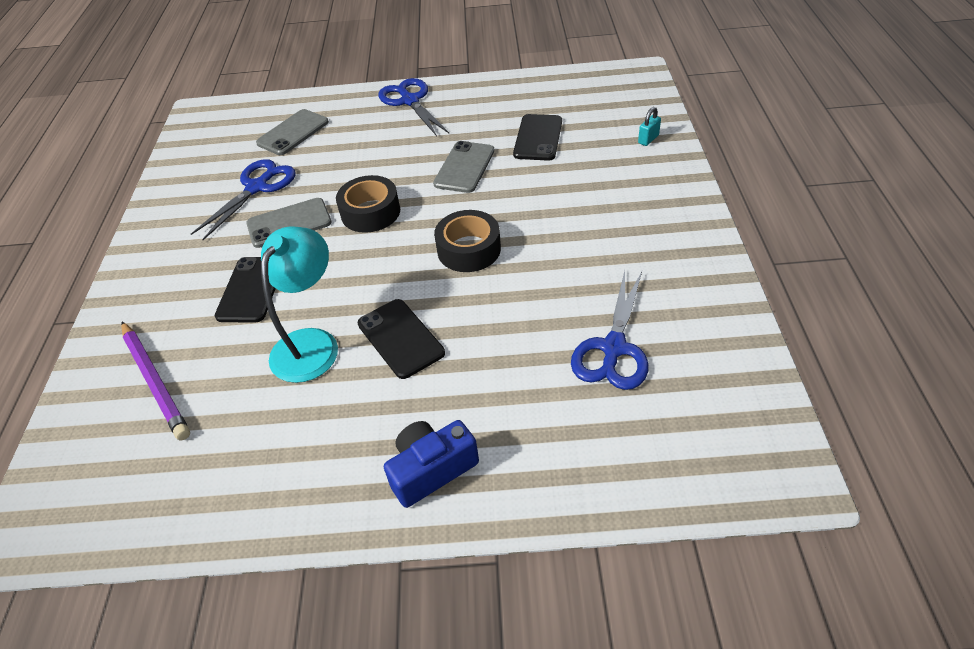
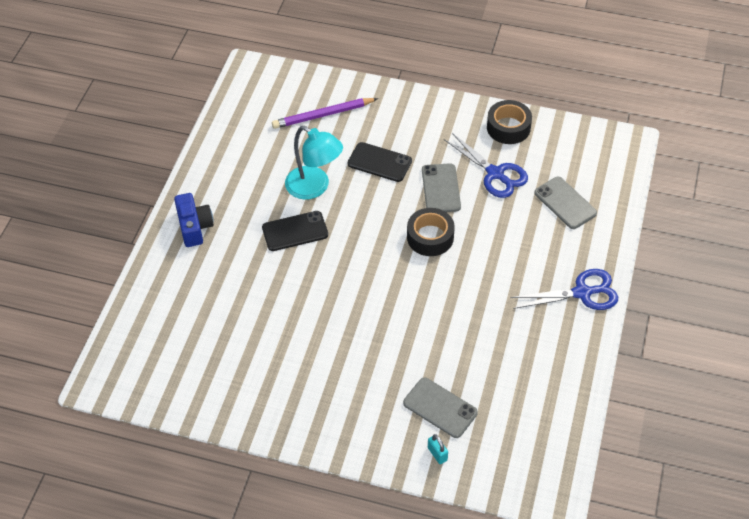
camera: 105 degrees right, 5 degrees up
(464, 167) = (459, 308): grey phone -> grey phone (440, 408)
(469, 249) = (358, 286): black tape -> black tape (508, 127)
(538, 138) = (478, 372): black phone -> none
(613, 348) = (227, 337): blue scissors -> none

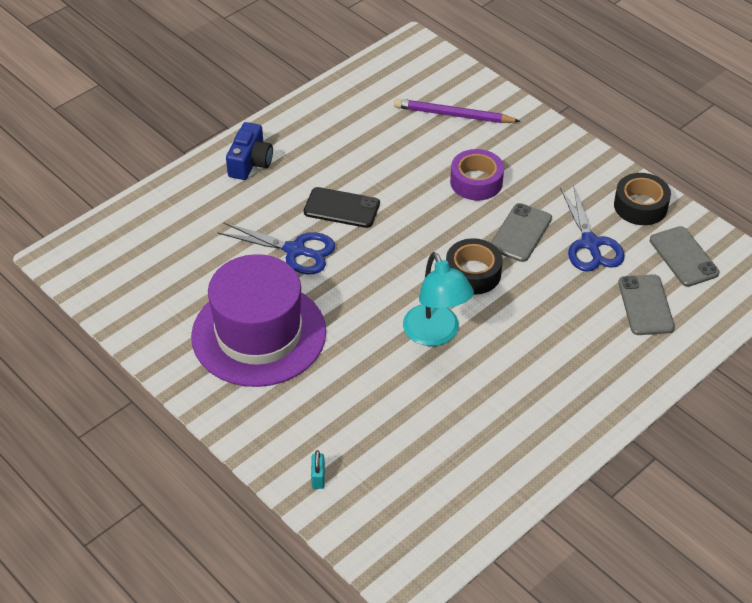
camera: 30 degrees right, 5 degrees down
(309, 365) = (259, 334): none -> purple hat
(314, 187) = (392, 177): turquoise lamp -> turquoise lamp (435, 334)
(379, 162) = (476, 182): black phone -> purple tape
(440, 408) = (355, 436): grey phone -> grey phone (683, 257)
(582, 293) = (594, 401): blue scissors -> blue scissors (295, 250)

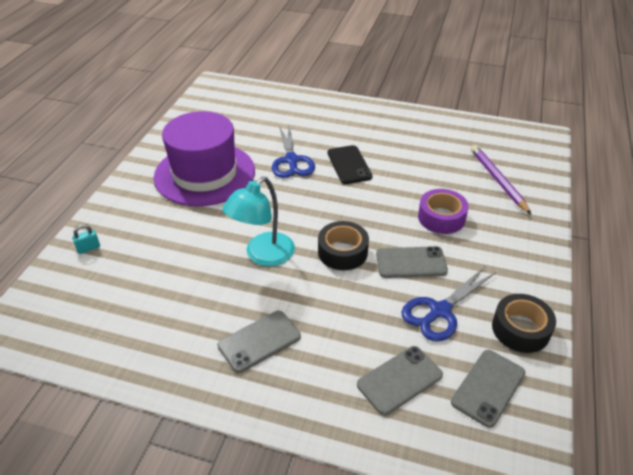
camera: 60 degrees right, 5 degrees down
(250, 162) = (353, 115): blue camera -> none
(547, 379) = (259, 341): none -> grey phone

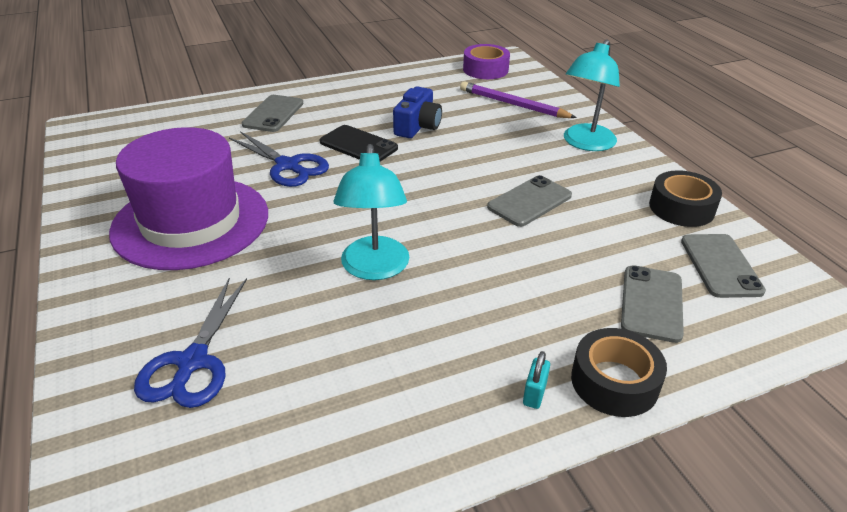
camera: 40 degrees left, 5 degrees down
(88, 248) = (116, 383): turquoise padlock -> turquoise padlock (534, 394)
(259, 341) = (481, 352): grey phone -> grey phone (273, 114)
(342, 252) = (455, 223): black tape -> black tape (614, 382)
(404, 168) = (417, 126): none -> blue camera
(439, 311) = (606, 228): blue scissors -> blue scissors (192, 362)
(441, 217) = (506, 153): purple tape -> purple tape (485, 69)
(513, 239) = (585, 143): none -> turquoise lamp

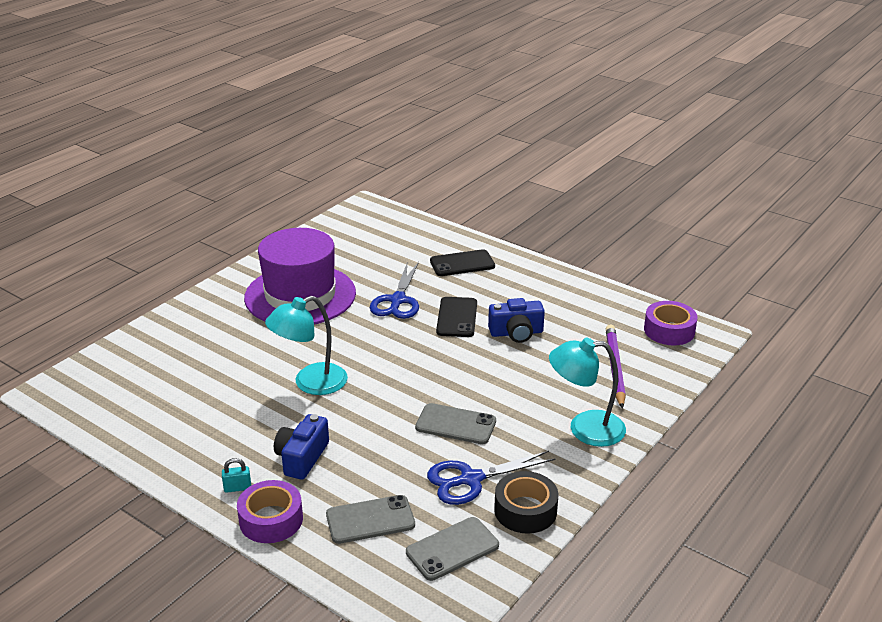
camera: 60 degrees right, 5 degrees down
(192, 362) = (182, 355): blue scissors -> blue scissors (471, 479)
(273, 114) = (462, 264): grey phone -> black phone
(511, 319) = (302, 458): none -> blue camera
(614, 382) = (271, 520): black tape -> purple tape

